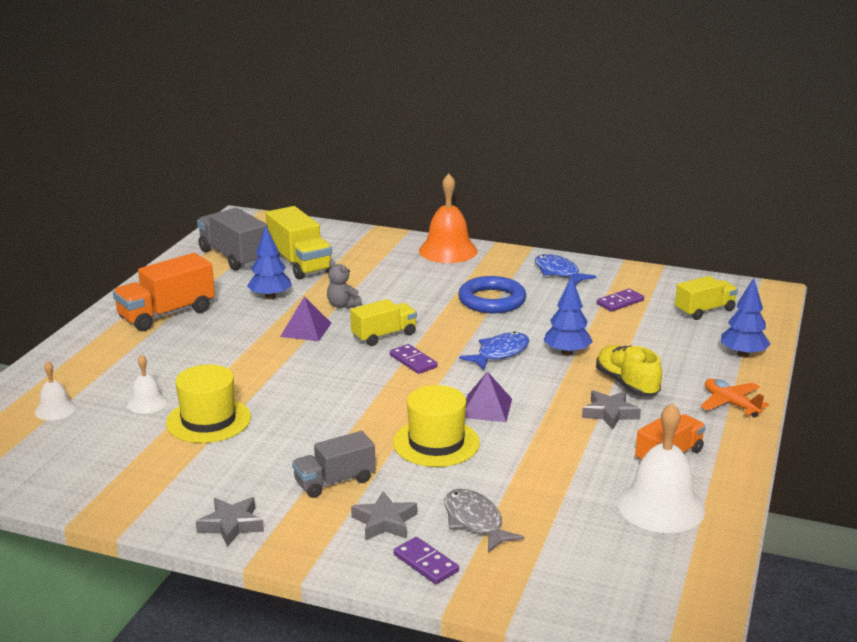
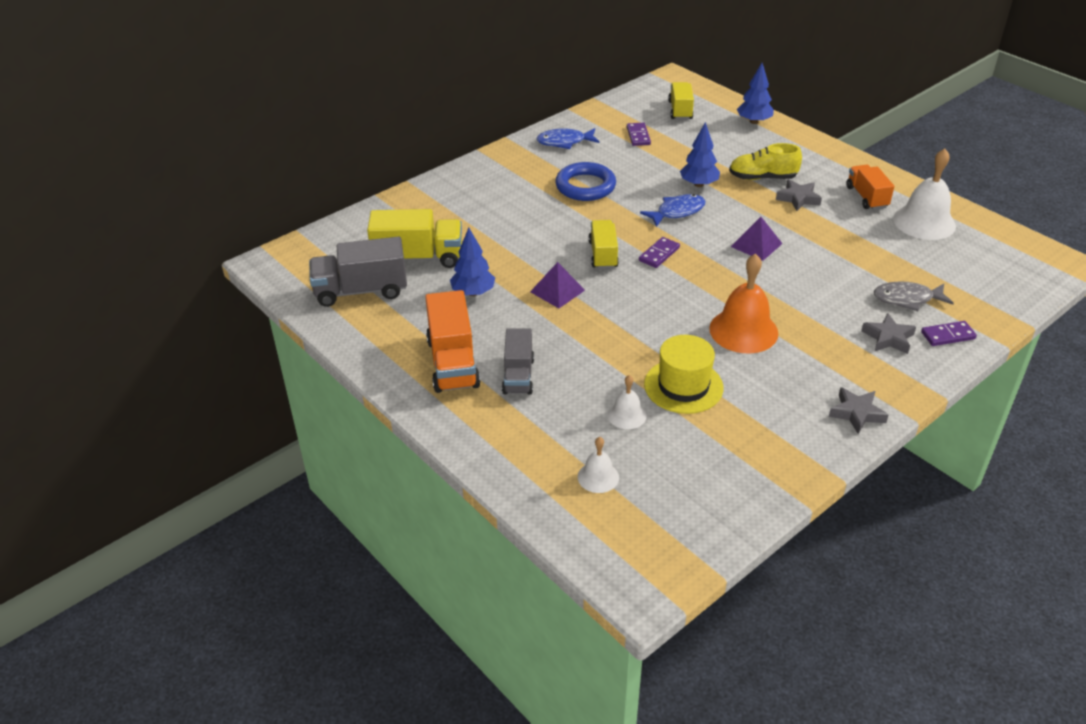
camera: 60 degrees left, 15 degrees up
(334, 481) = (820, 345): grey truck -> grey truck (518, 376)
(342, 305) = (527, 259): grey teddy bear -> none
(413, 361) = (659, 254): purple domino -> purple domino turned 45 degrees counterclockwise
(436, 443) = (792, 282): yellow hat -> none
(448, 251) = (472, 176): orange bell -> orange bell (743, 330)
(500, 353) = (677, 212): blue fish -> blue fish turned 75 degrees clockwise
(730, 404) = (815, 151): orange plane -> none

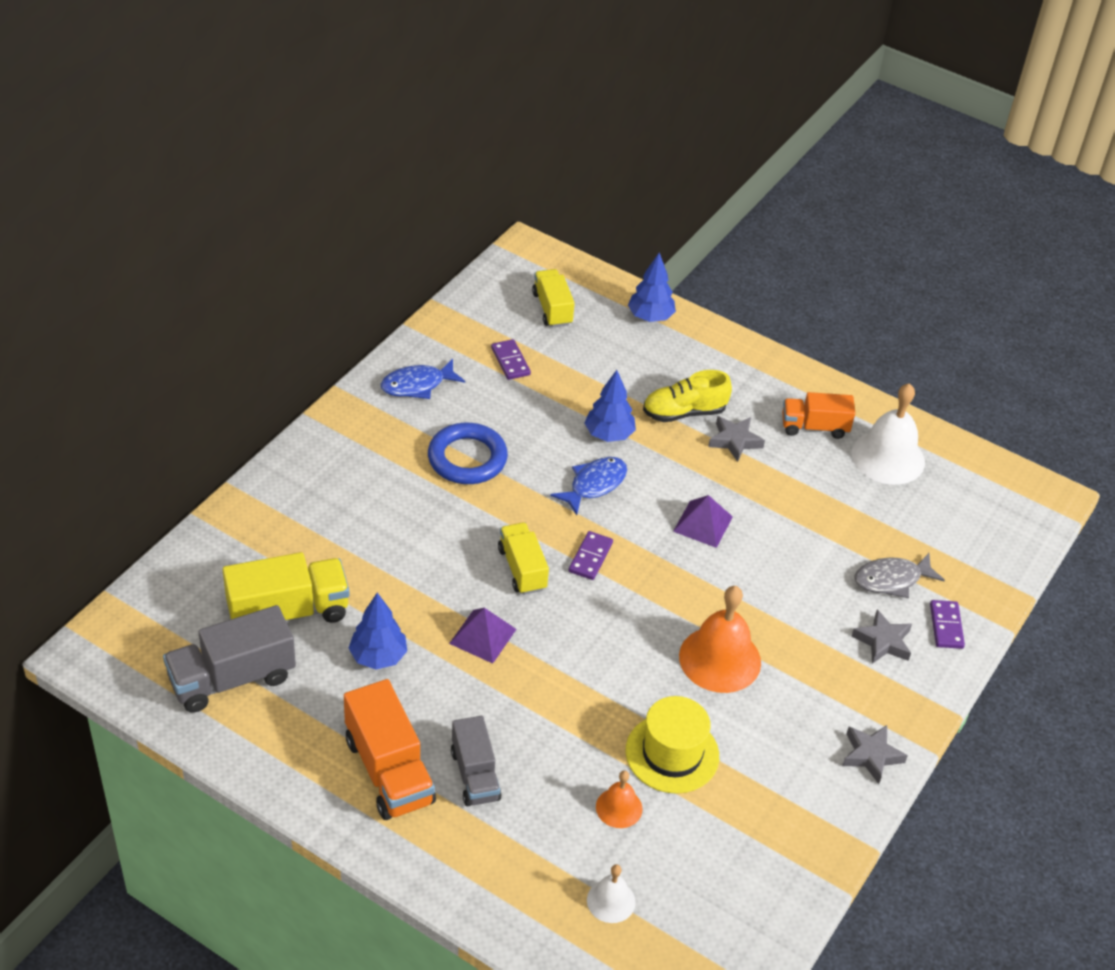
camera: 20 degrees left, 5 degrees up
(627, 415) = (619, 807): white bell -> orange bell
(866, 197) = (814, 427): orange truck -> orange truck turned 60 degrees counterclockwise
(947, 335) = (946, 626): purple domino -> purple domino turned 60 degrees counterclockwise

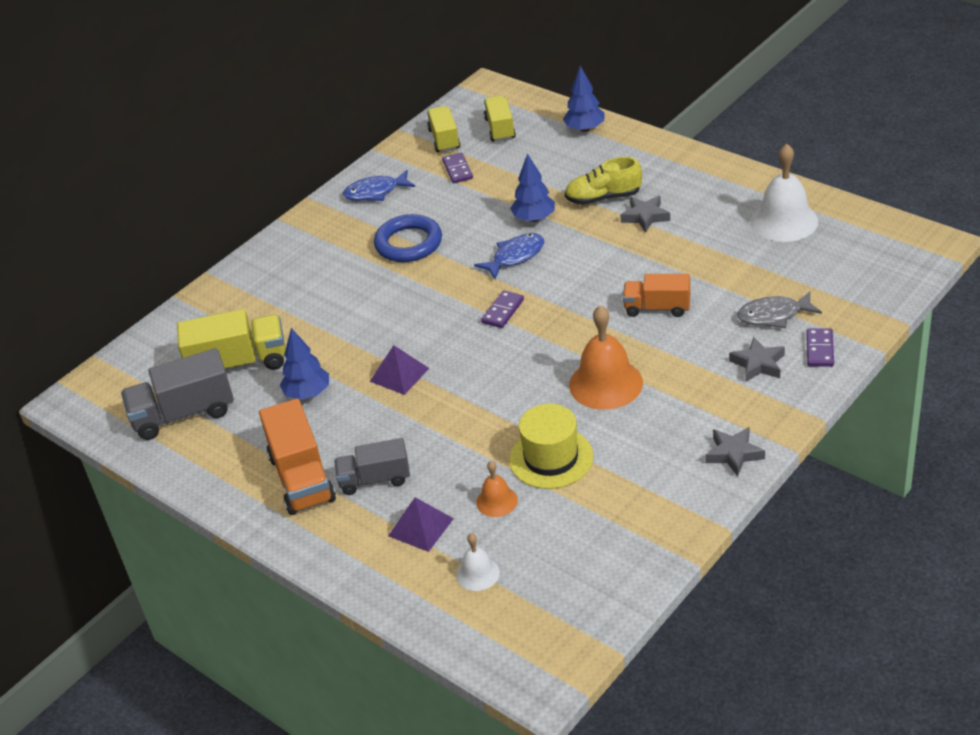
camera: 15 degrees right, 5 degrees down
(475, 775) = (375, 479): grey truck -> grey truck turned 90 degrees clockwise
(522, 569) = (442, 323): yellow truck -> yellow truck (444, 139)
(703, 524) = (606, 281): purple pyramid -> purple pyramid (420, 527)
(814, 427) = (719, 202): orange truck -> orange truck (657, 308)

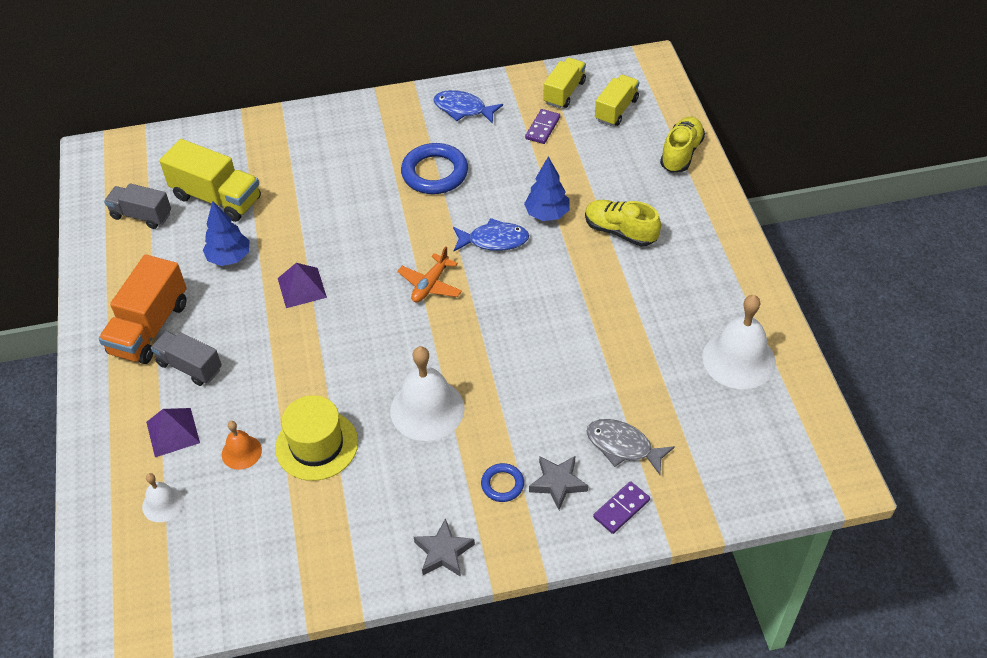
camera: 35 degrees right, 10 degrees up
(183, 414) = (141, 215): grey truck -> grey truck, size x0.65
(503, 311) = (430, 285): purple domino -> orange plane
(585, 129) = (681, 153): blue tree -> yellow shoe
(606, 383) = (427, 409): orange bell -> white bell
(645, 217) = (632, 273): grey star -> none
(657, 308) = (542, 368): orange truck -> none
(721, 390) = (502, 484): none -> blue ring

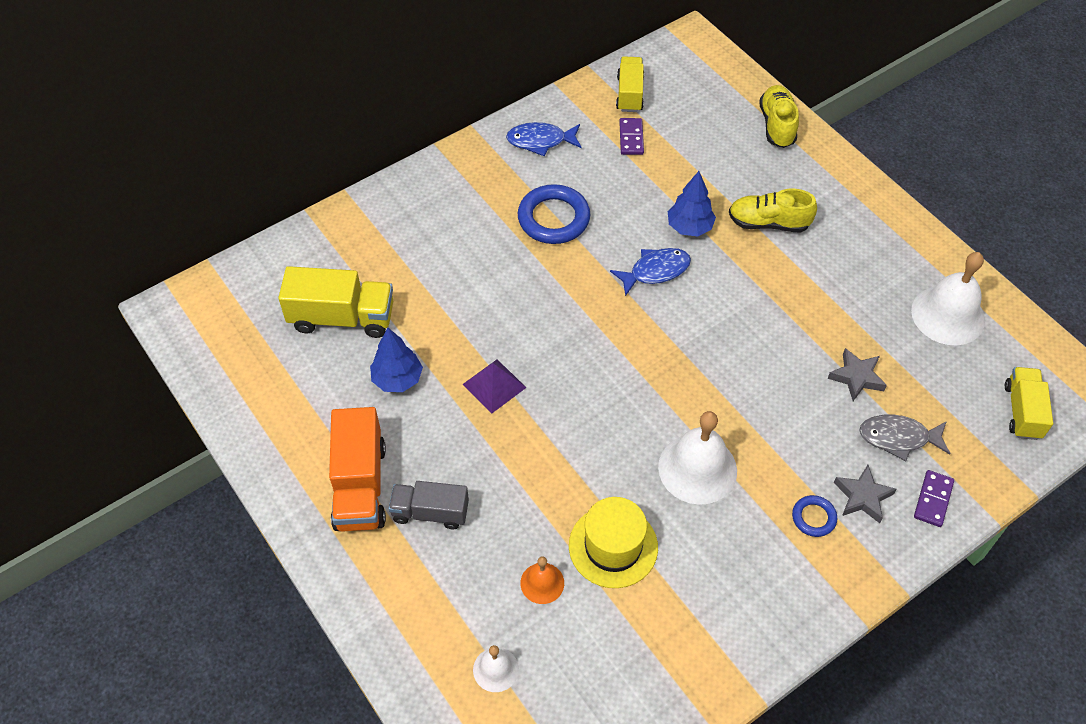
camera: 25 degrees left, 5 degrees up
(141, 215) = (271, 364): grey truck -> none
(172, 432) = (457, 589): purple pyramid -> none
(430, 285) = (621, 338): orange plane -> none
(443, 552) = (801, 607): grey star -> grey star (856, 377)
(616, 110) = (690, 98): yellow truck -> yellow truck (1022, 411)

